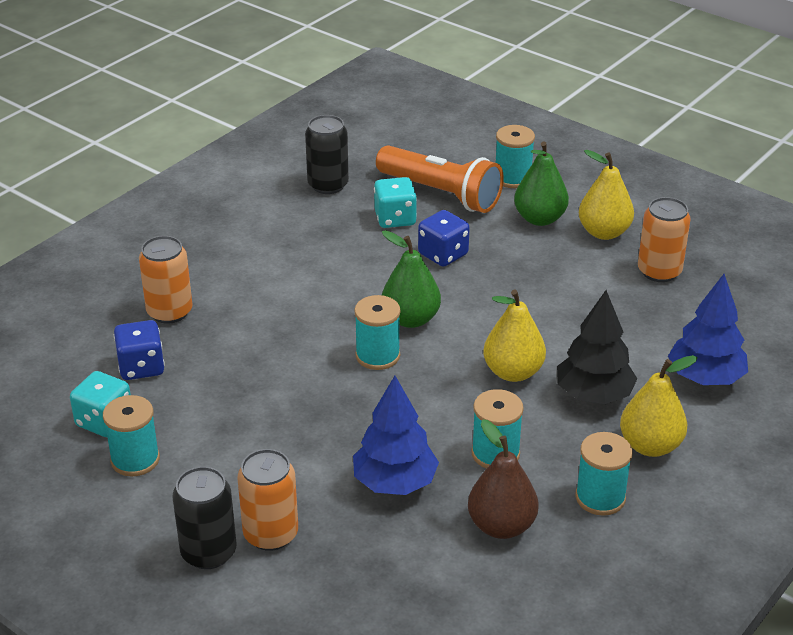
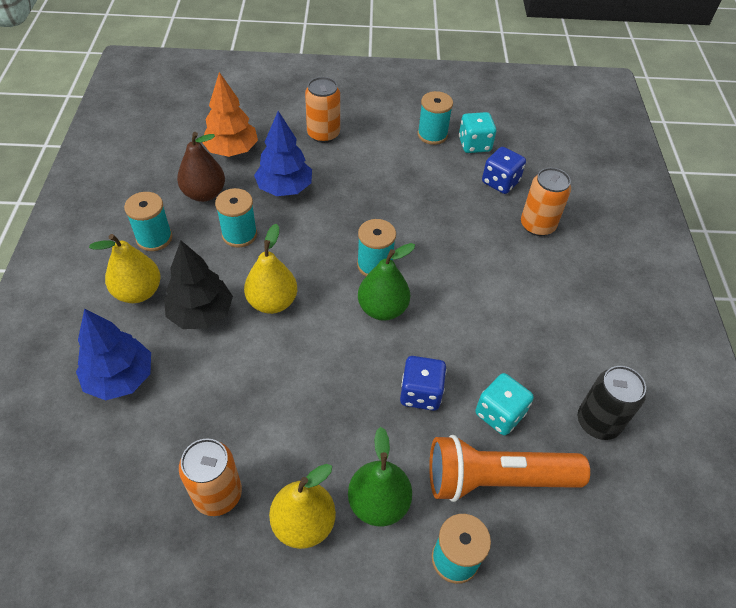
camera: 140 degrees right, 15 degrees up
(208, 552) = (343, 114): black can -> none
(418, 573) = (232, 150): none -> orange tree

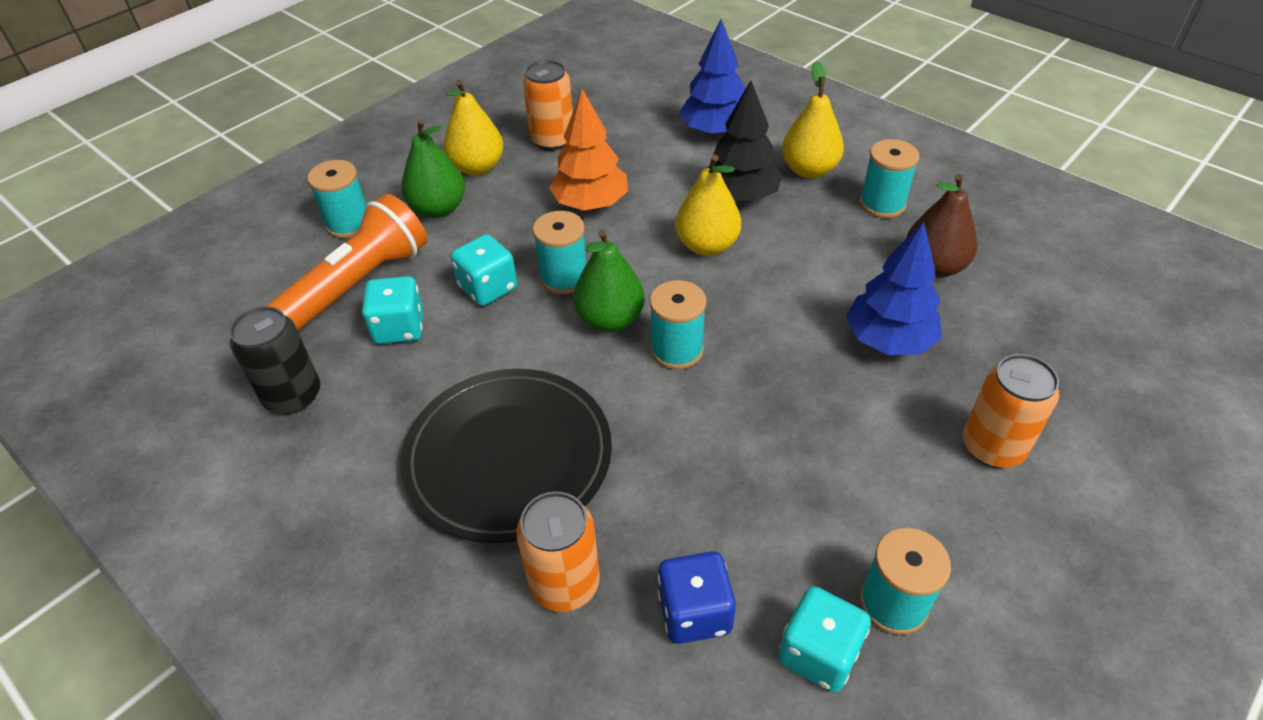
camera: 135 degrees right, 5 degrees down
(232, 150) = (1013, 327): orange tree -> orange tree (590, 204)
(239, 234) = (833, 265): turquoise spool -> turquoise spool (564, 277)
(420, 393) = (488, 288): blue dice -> turquoise dice
(511, 287) = (509, 458): none -> black plate

